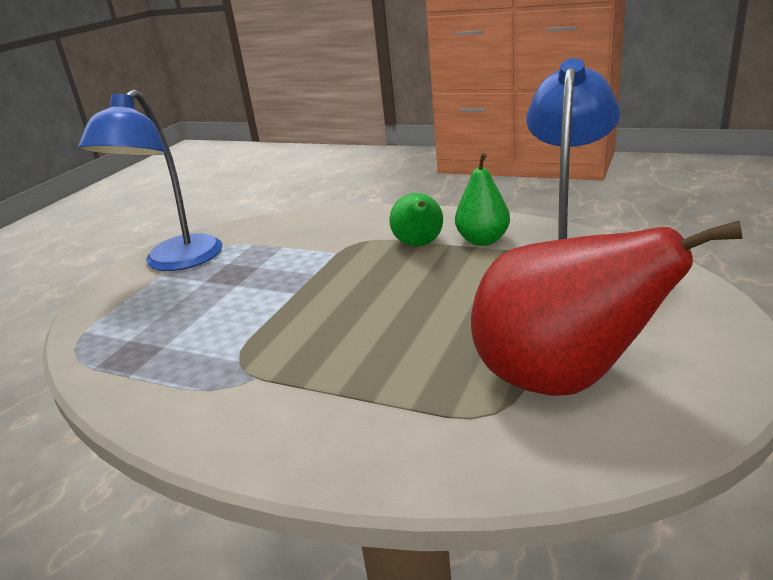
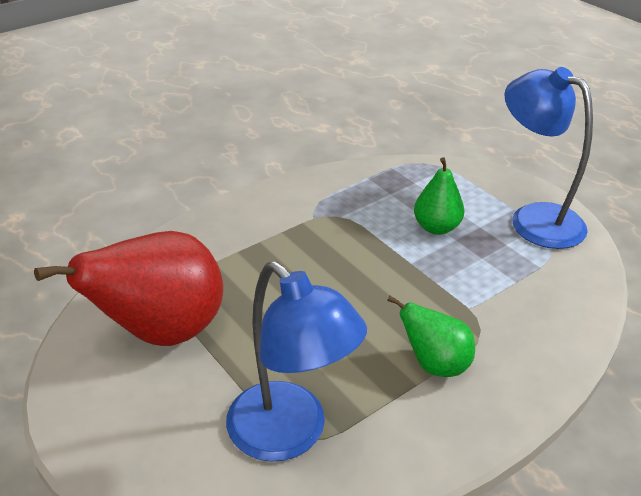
camera: 115 degrees right, 10 degrees up
(483, 240) = (400, 412): green pear -> green pear (436, 227)

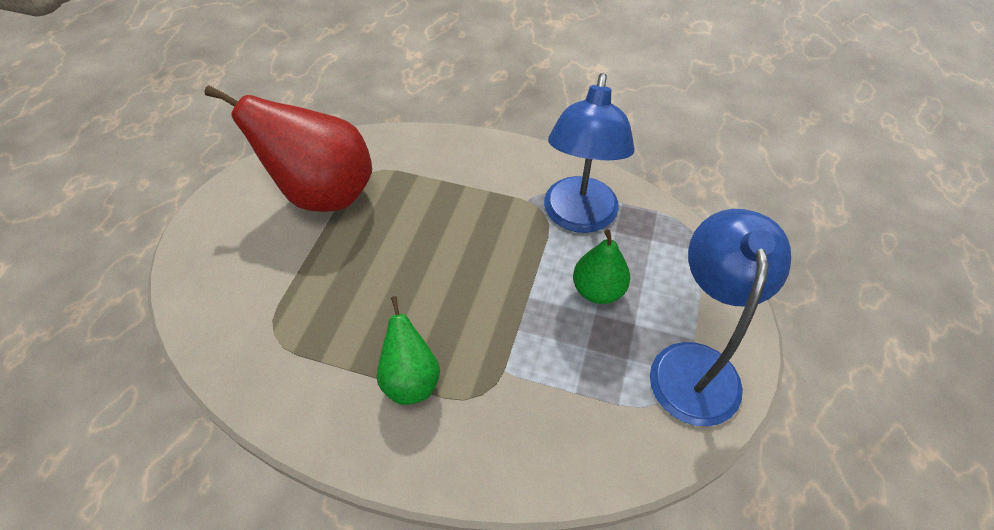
camera: 55 degrees right, 15 degrees up
(290, 435) = (272, 323): blue lamp -> blue lamp (578, 217)

